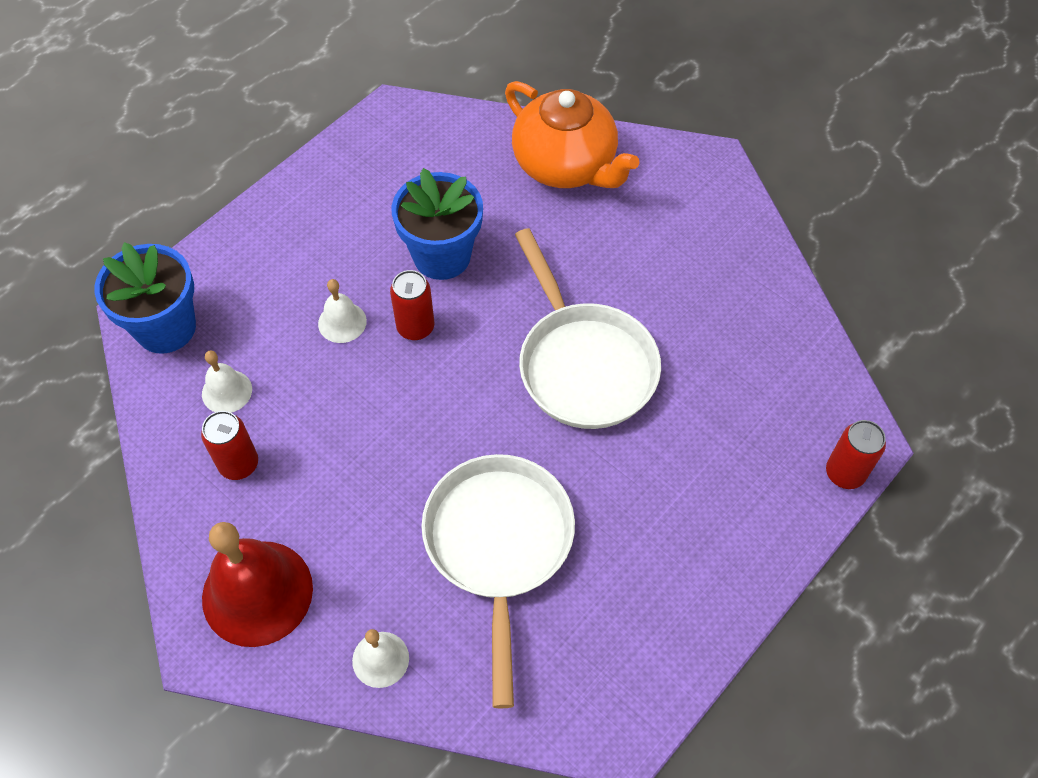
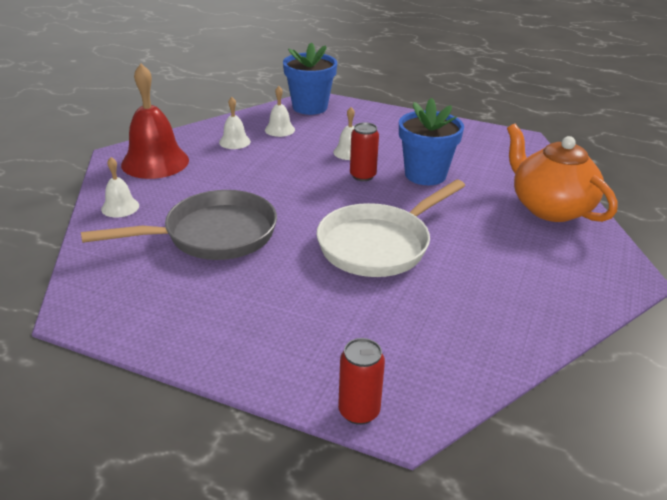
camera: 70 degrees right, 25 degrees down
(239, 464) = (234, 142): red can -> white bell
(498, 545) = (213, 235): white pan -> grey pan
(566, 165) = (549, 208): orange teapot -> orange teapot turned 120 degrees clockwise

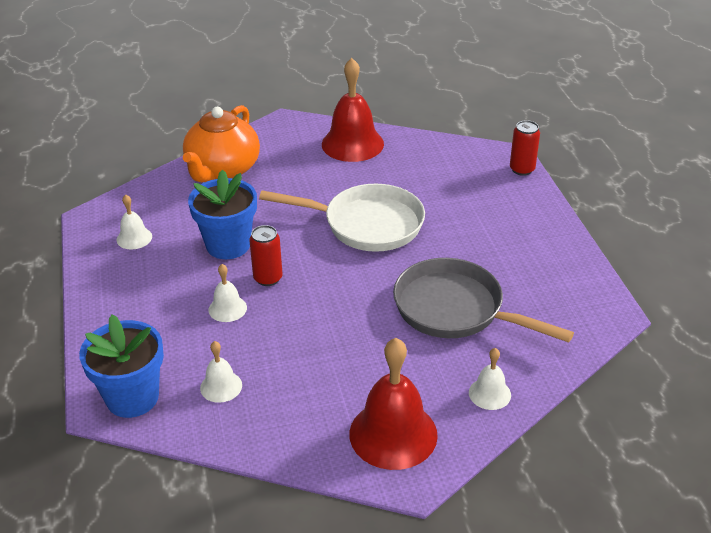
camera: 125 degrees left, 5 degrees up
(234, 142) = (285, 403): white bell -> white bell (134, 238)
(542, 301) = (352, 144): none -> red bell

